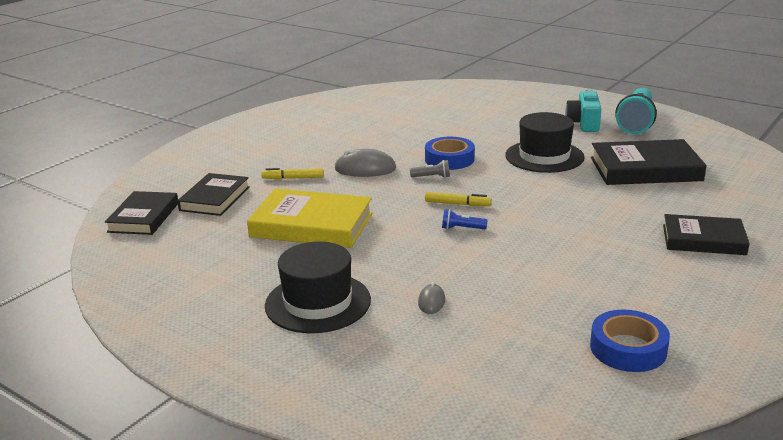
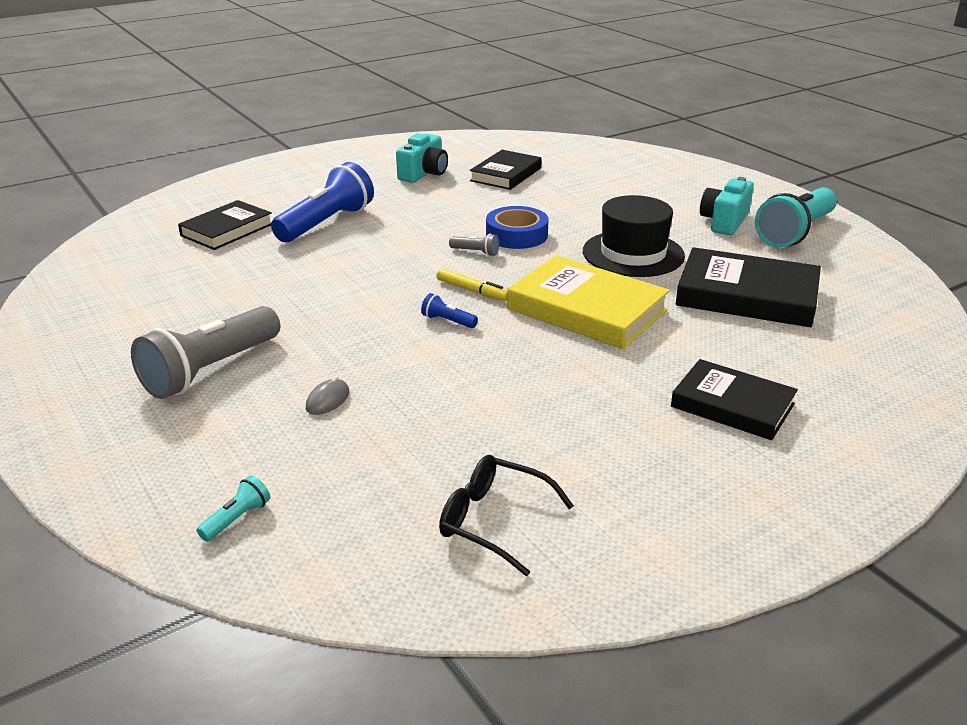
camera: 20 degrees right, 5 degrees up
(144, 217) = (141, 236): black book -> black book (506, 174)
(293, 178) = (326, 223): yellow marker -> blue flashlight
(311, 225) = (292, 281): yellow book -> yellow book (586, 310)
(318, 303) = (211, 370): black hat -> grey flashlight
(332, 128) = (424, 174): none -> turquoise camera
(365, 169) = (411, 228): grey mouse -> none
(452, 396) = (237, 519): none -> turquoise flashlight
(628, 348) = (493, 521): blue tape -> black glasses

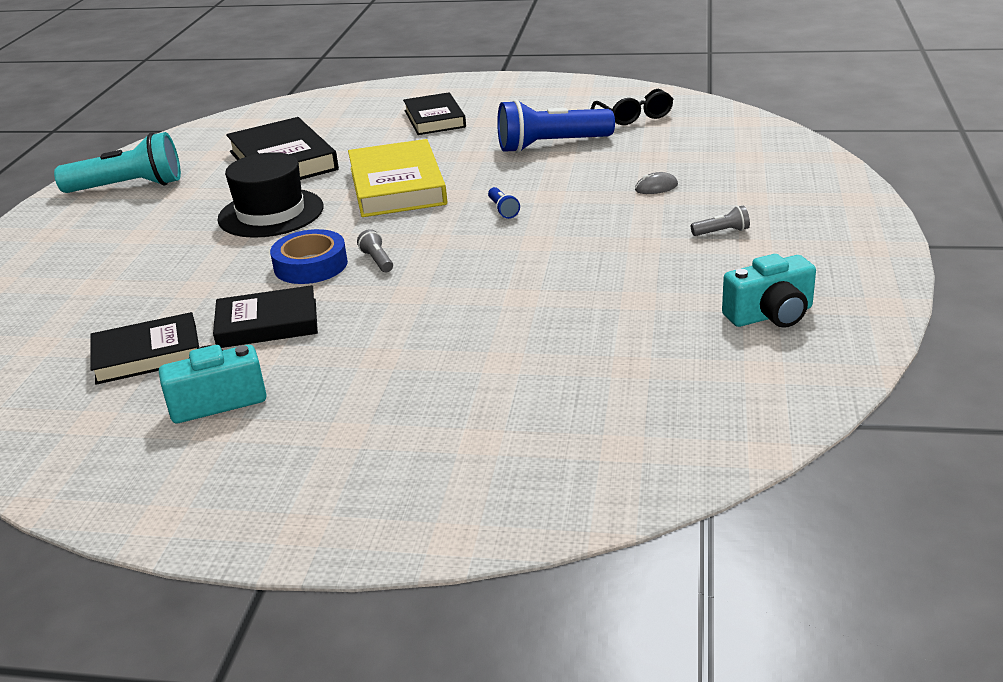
camera: 135 degrees left, 0 degrees up
(211, 370) = (722, 232): grey flashlight -> grey flashlight, size x0.41
(227, 230) = (570, 395): black book -> black book (267, 323)
(237, 519) = (767, 150): turquoise flashlight -> none
(326, 223) = (450, 357): blue flashlight -> blue flashlight (551, 145)
(472, 291) = (445, 227): yellow marker -> none
(724, 222) = (140, 214): turquoise camera -> turquoise camera (770, 315)

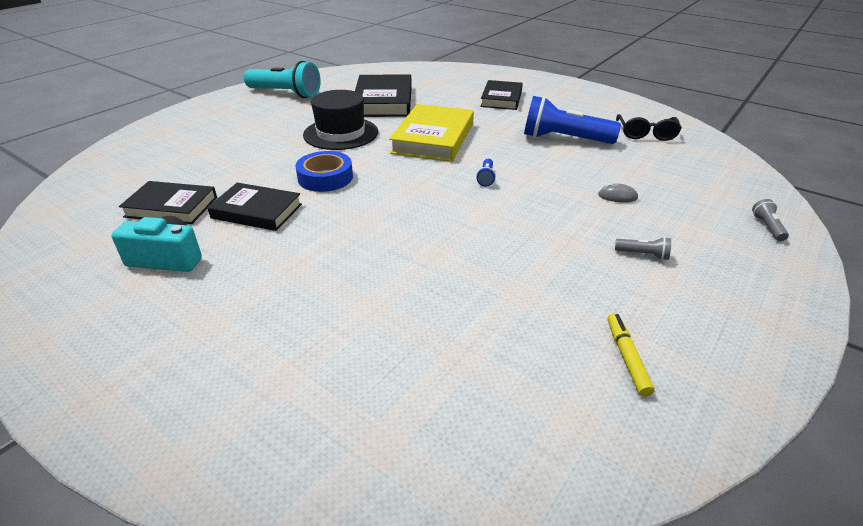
camera: 25 degrees right, 5 degrees up
(377, 261) = (368, 189): grey flashlight -> grey flashlight (767, 227)
(770, 315) = (627, 357): turquoise camera -> yellow marker

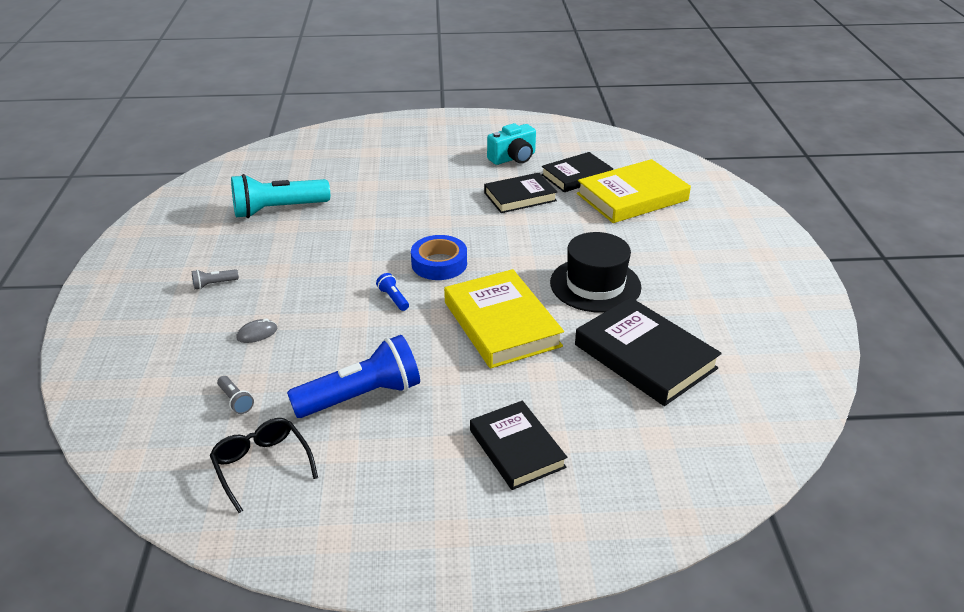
camera: 140 degrees right, 0 degrees up
(185, 169) = (632, 197): none -> yellow book
(285, 93) = (764, 310): turquoise flashlight -> turquoise flashlight (278, 210)
(325, 177) = (522, 238): blue tape -> blue tape (439, 263)
(627, 357) = (206, 220): yellow marker -> none
(767, 227) = (104, 360): grey flashlight -> grey flashlight (235, 401)

